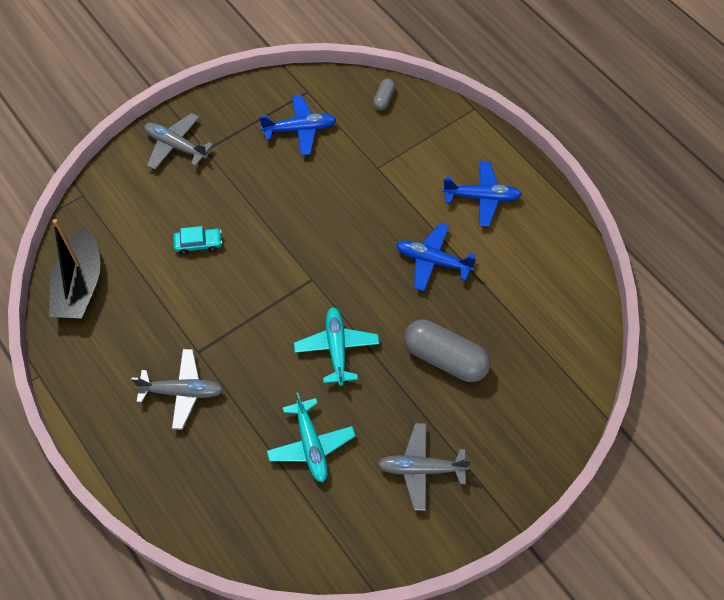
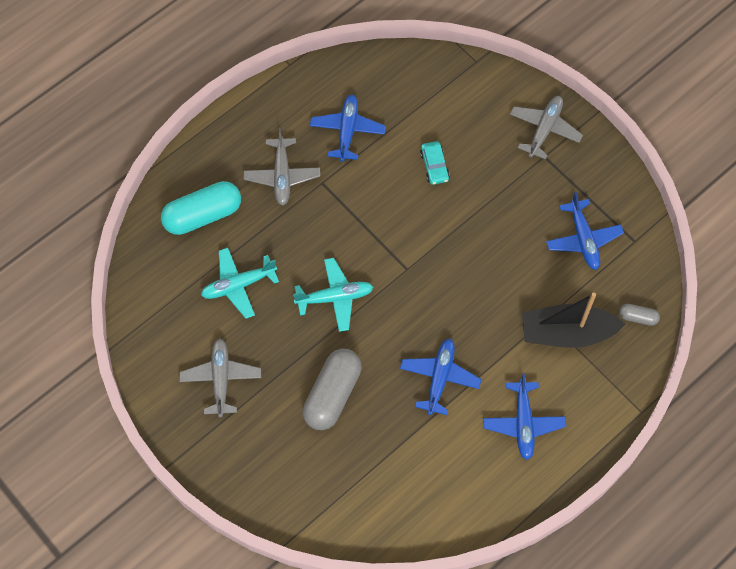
camera: 85 degrees right, 5 degrees up
(80, 286) = (379, 78): black boat -> black boat (566, 333)
(139, 322) = (347, 131): none -> blue plane
(218, 480) = (203, 215): none -> turquoise capsule

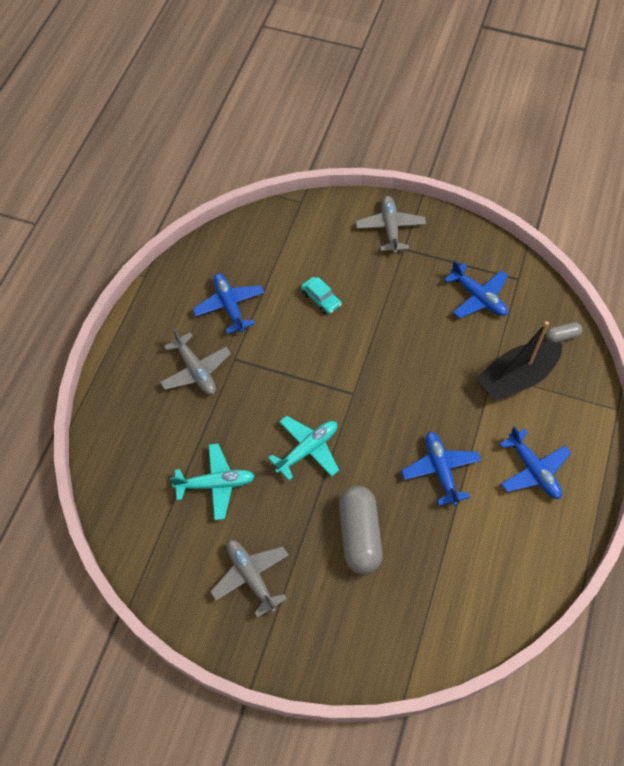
camera: 30 degrees left, 5 degrees down
(203, 215) = (145, 440): turquoise capsule -> none
(238, 285) = (215, 484): turquoise plane -> turquoise plane turned 135 degrees counterclockwise

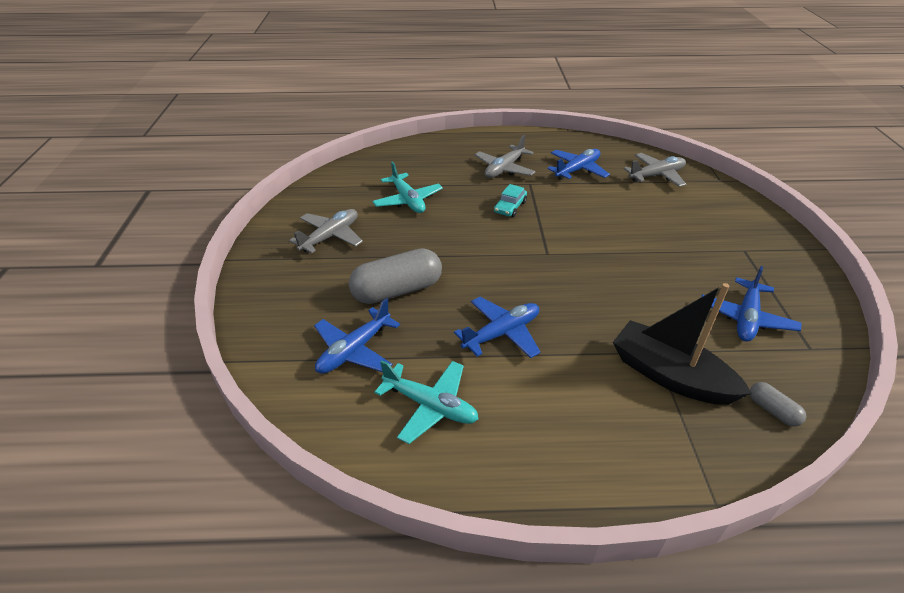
camera: 70 degrees right, 20 degrees down
(307, 449) = (469, 239): turquoise plane -> turquoise plane (430, 406)
(321, 299) = (631, 213): turquoise car -> turquoise car (510, 207)
(390, 228) = (757, 236): grey plane -> grey plane (656, 175)
(533, 470) = (553, 419): blue plane -> blue plane (354, 350)

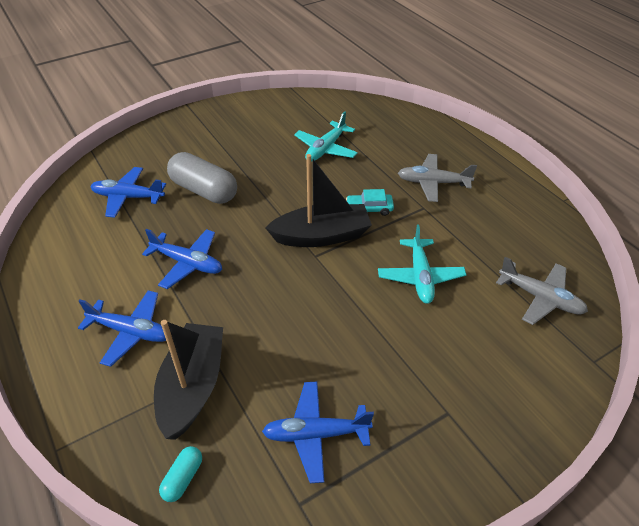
camera: 60 degrees right, 5 degrees up
(330, 237) = (245, 133): grey plane -> none
(430, 406) = (92, 253): turquoise plane -> turquoise plane (420, 277)
(525, 242) = (321, 236): none -> black boat
(577, 170) = (484, 232): blue plane -> blue plane (131, 331)
(772, 410) = (183, 478): grey capsule -> turquoise capsule

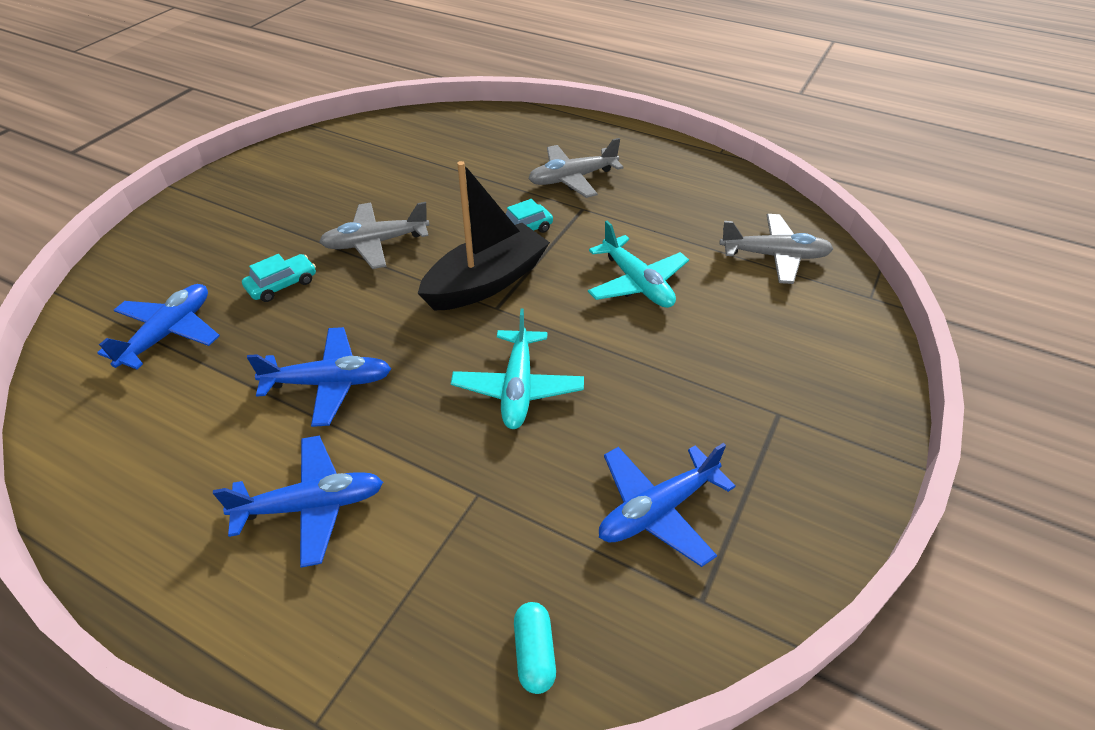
camera: 30 degrees left, 0 degrees up
(128, 197) = (168, 333): blue plane -> blue plane turned 135 degrees clockwise
(192, 387) = (458, 533): black boat -> none
(204, 190) = (282, 284): grey capsule -> turquoise car
(273, 183) = (375, 243): none -> grey plane
(326, 149) = (414, 181): turquoise plane -> turquoise plane (518, 388)

